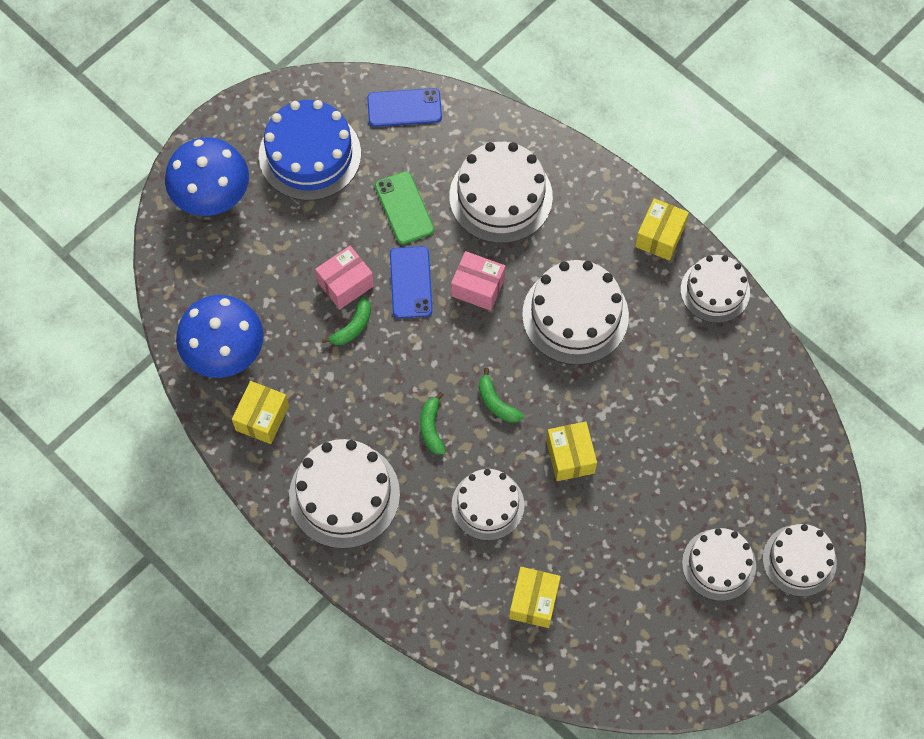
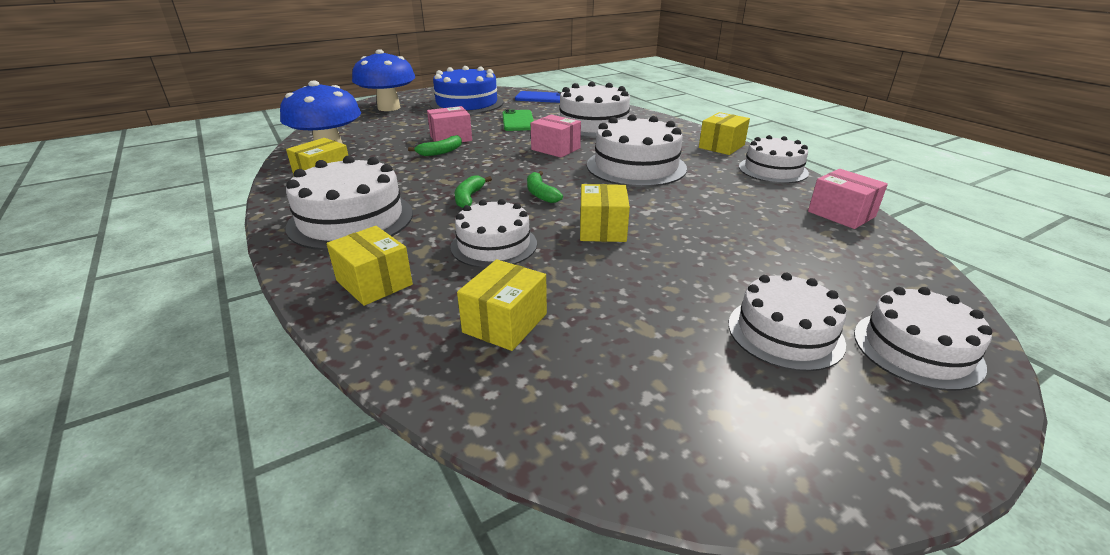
camera: 15 degrees right, 35 degrees down
(411, 282) = (502, 142): blue phone -> none
(419, 580) = (374, 282): none -> yellow box
(772, 377) = (841, 214): none -> pink box

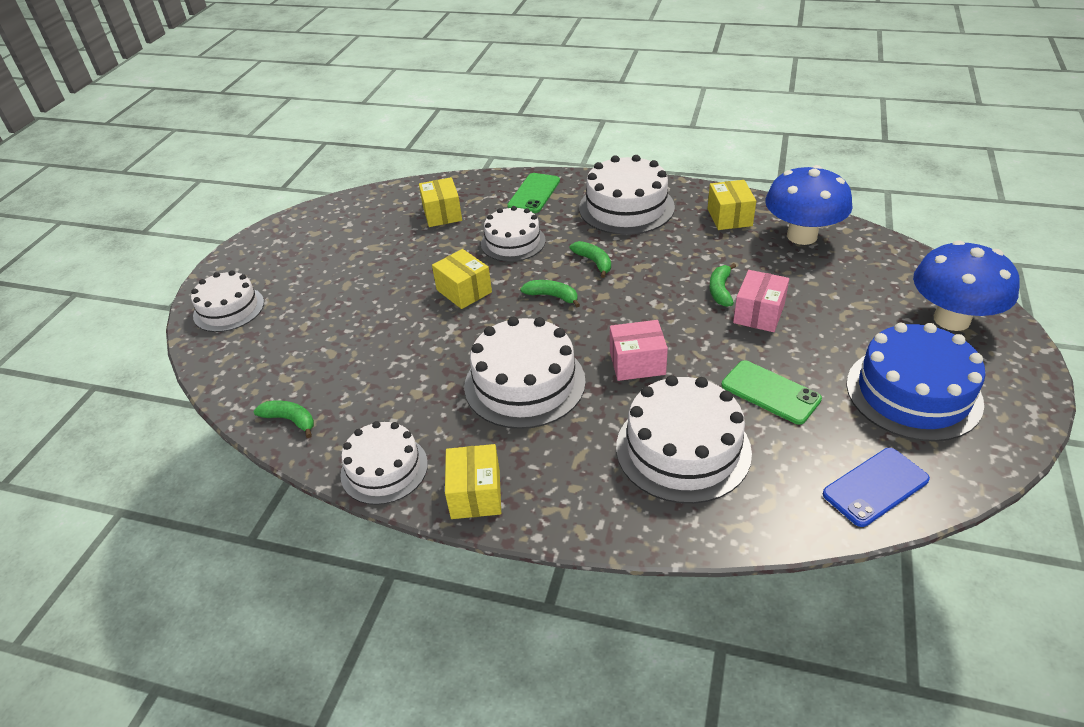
camera: 140 degrees right, 10 degrees up
(374, 282) = (534, 193): yellow box -> green phone
(785, 333) = (301, 281): white cake -> none
(841, 214) = (290, 420): pink box -> green banana

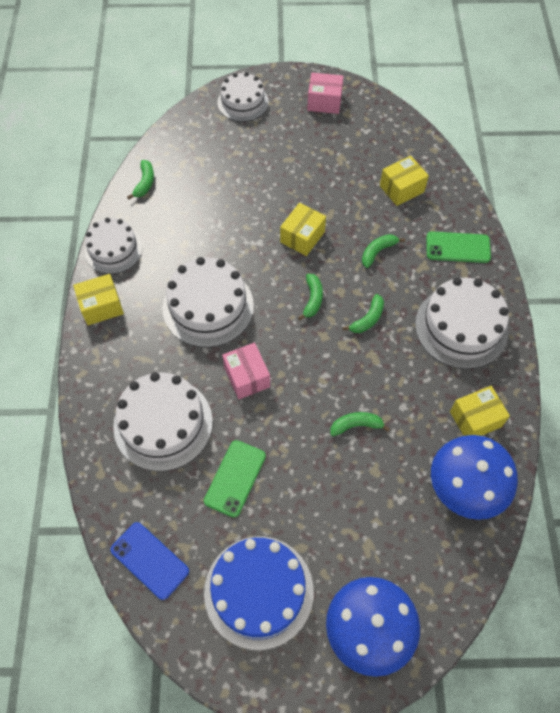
camera: 70 degrees right, 20 degrees up
(513, 242) = (377, 252): white cake -> green banana
(759, 313) = (332, 460): pink box -> pink box (324, 102)

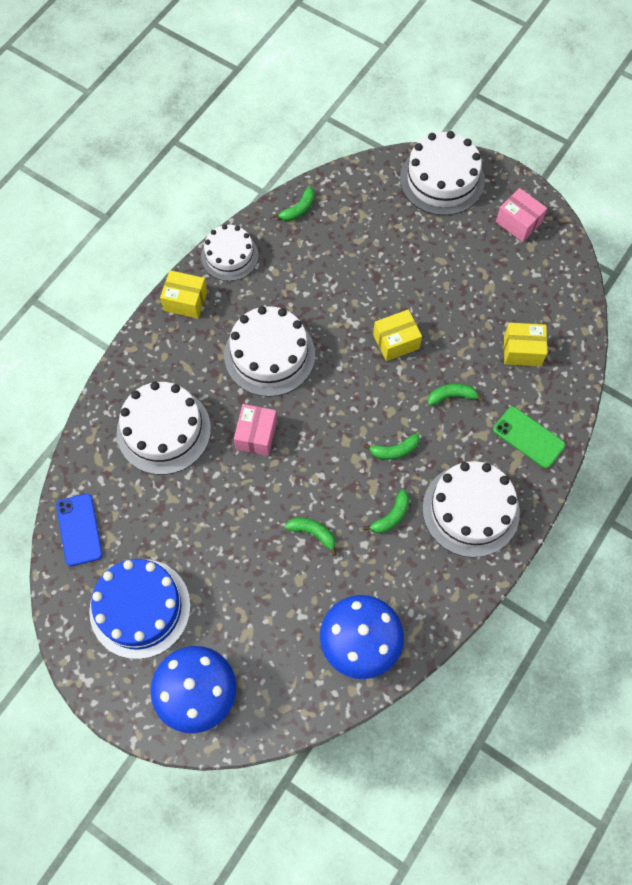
camera: 35 degrees right, 5 degrees up
(235, 478) = (186, 510): green phone -> none
(243, 102) = (442, 179): white cake -> white cake, size x1.52
(312, 299) = (361, 403): green banana -> green banana (391, 516)
(475, 419) = (416, 595): yellow box -> none

